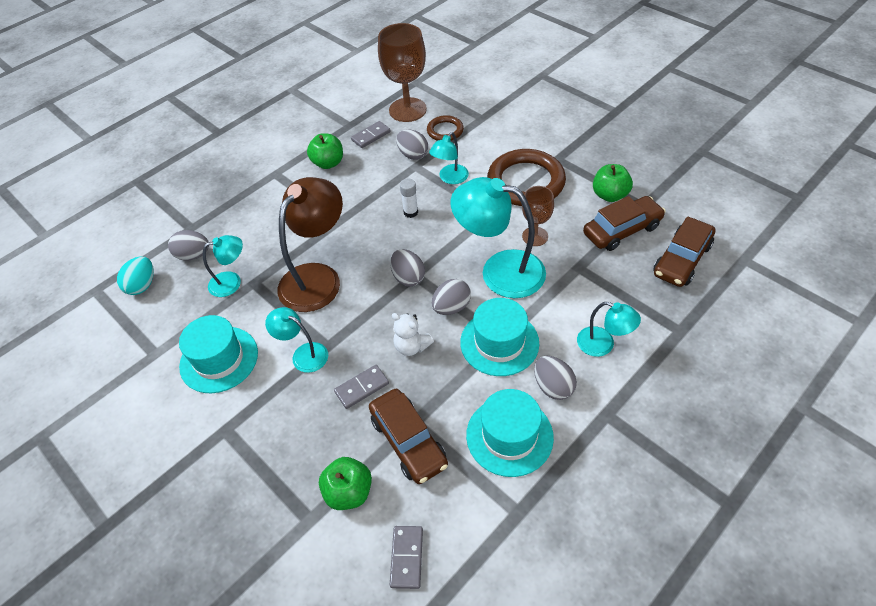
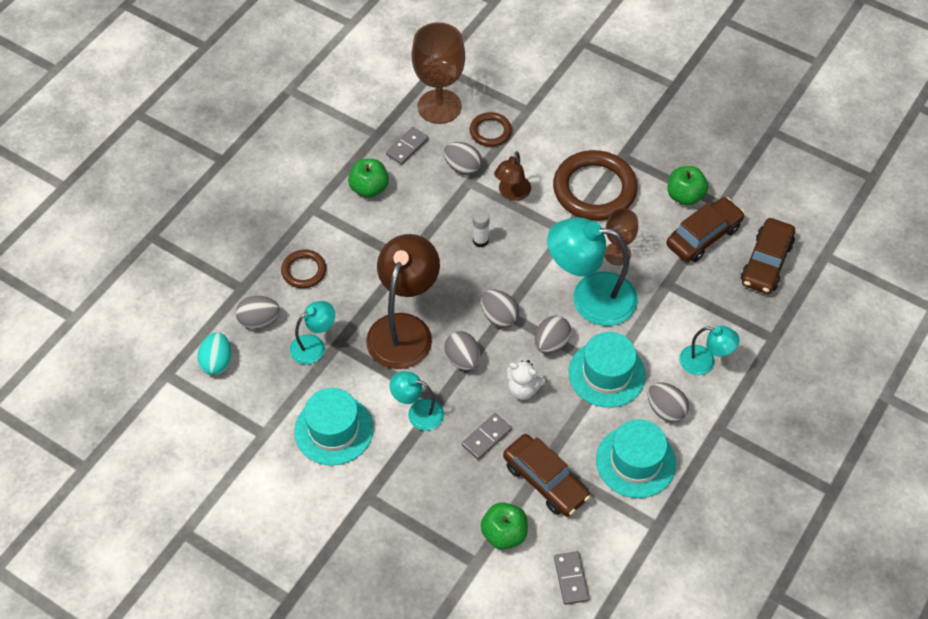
camera: 15 degrees left, 5 degrees up
(248, 220) = (304, 271): none -> brown ring
(362, 311) = (462, 359): none -> grey egg
(450, 178) = (512, 193): turquoise lamp -> brown lamp

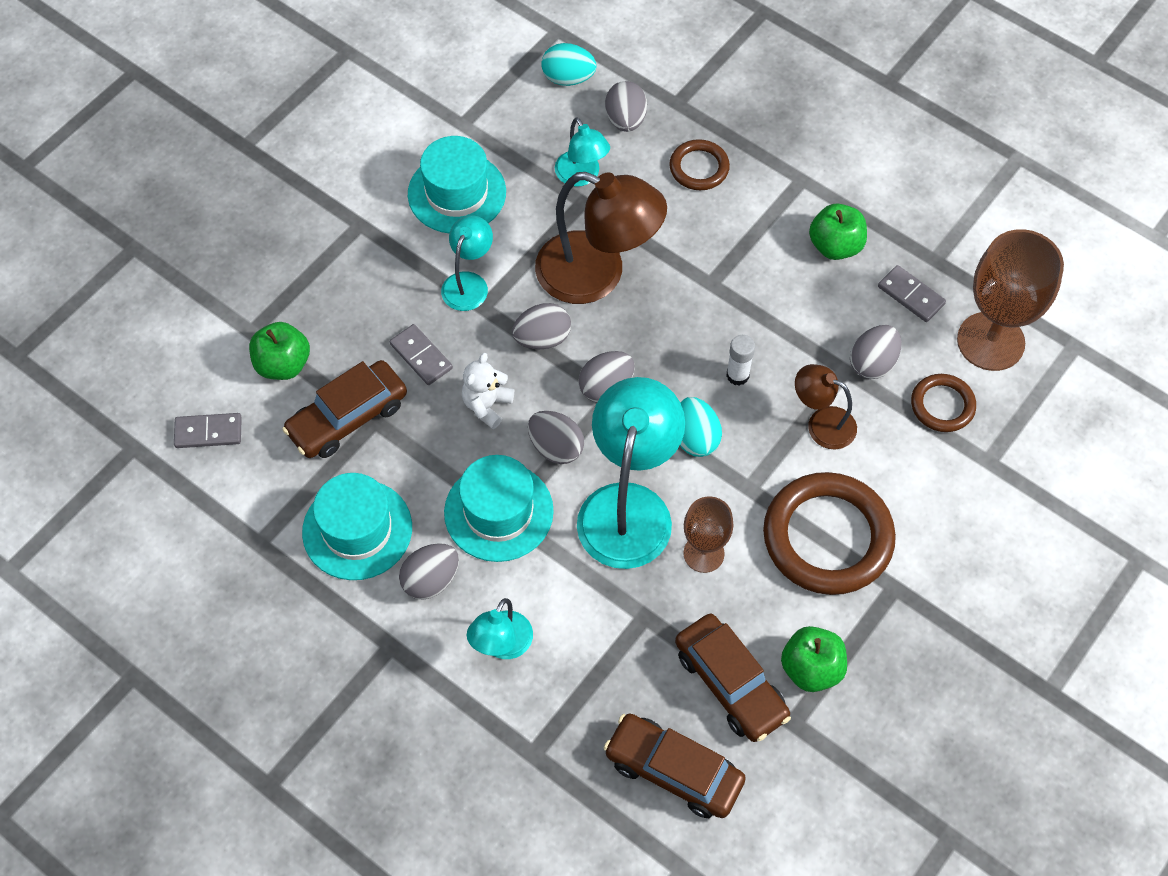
camera: 95 degrees right, 5 degrees up
(532, 262) = (695, 438): none -> turquoise egg

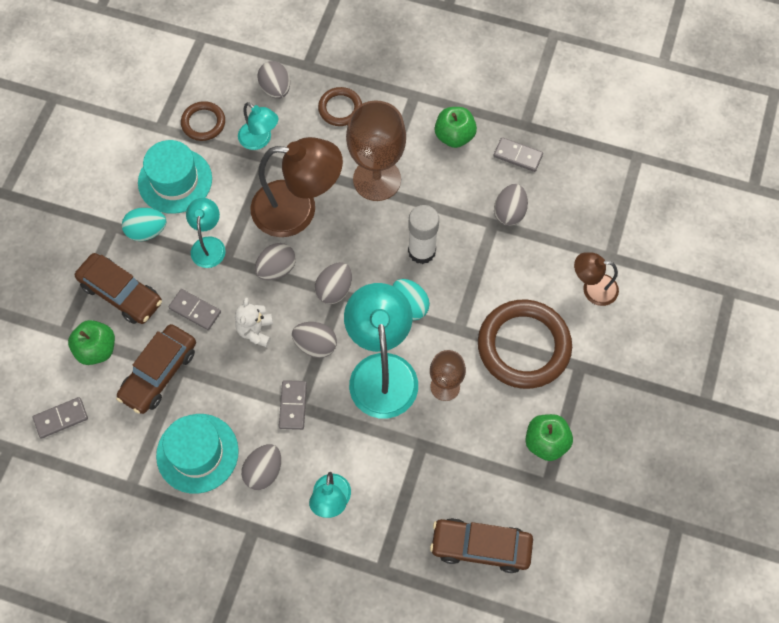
camera: 20 degrees left, 5 degrees up
(498, 512) = (293, 405): turquoise hat -> grey domino
(568, 78) = (223, 70): turquoise egg -> turquoise egg (147, 231)
(730, 684) = (496, 472): brown car -> brown car (121, 293)
(737, 375) = (421, 251): white glue stick -> white glue stick, size x1.66
(822, 423) = (491, 267): brown lamp -> brown lamp (592, 289)
(942, 405) = (566, 227): brown ring -> brown ring (203, 123)
(990, 341) = (582, 171): brown goblet -> brown goblet (377, 179)

